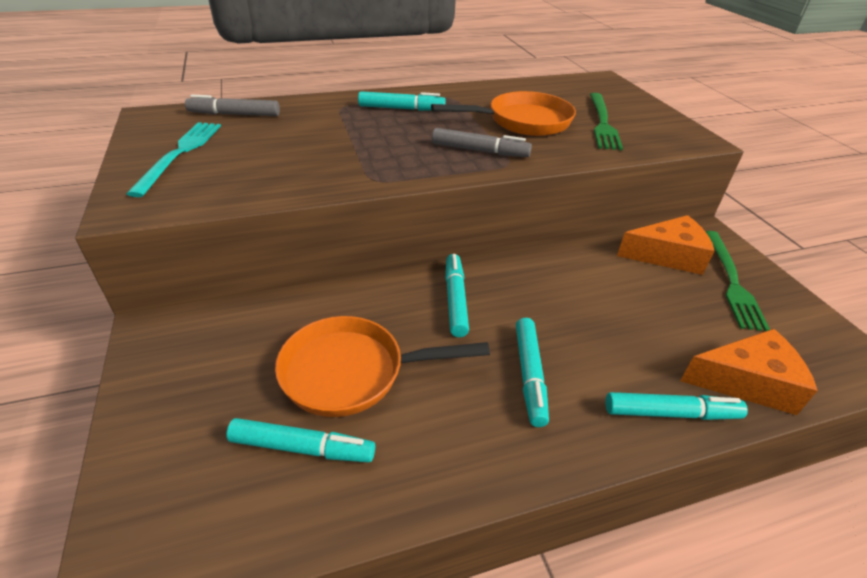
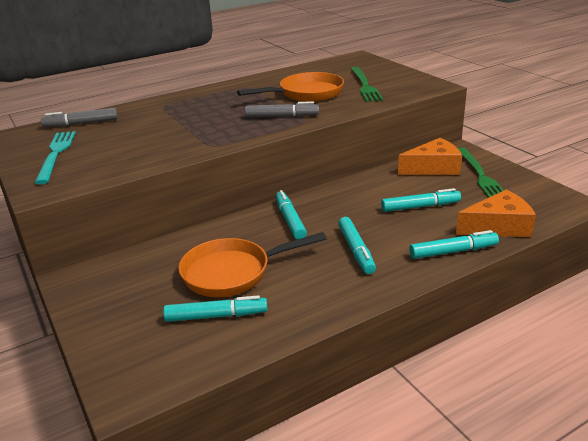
camera: 10 degrees left, 10 degrees down
(401, 109) = (211, 100): turquoise marker -> turquoise marker (420, 207)

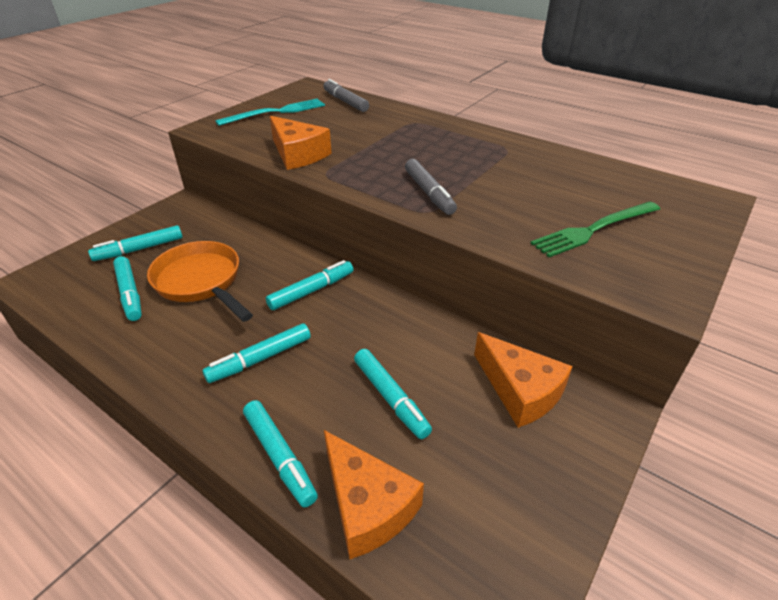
camera: 65 degrees right, 10 degrees up
(138, 309) = (139, 249): none -> turquoise marker
(164, 152) = (298, 154): none -> orange cheese
(306, 94) = (518, 192): orange pan -> none
(480, 175) = (533, 455): green fork -> none

